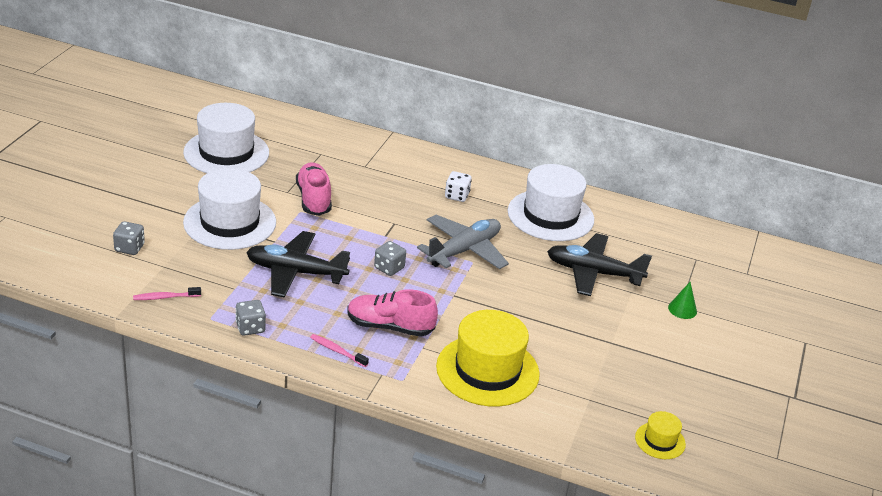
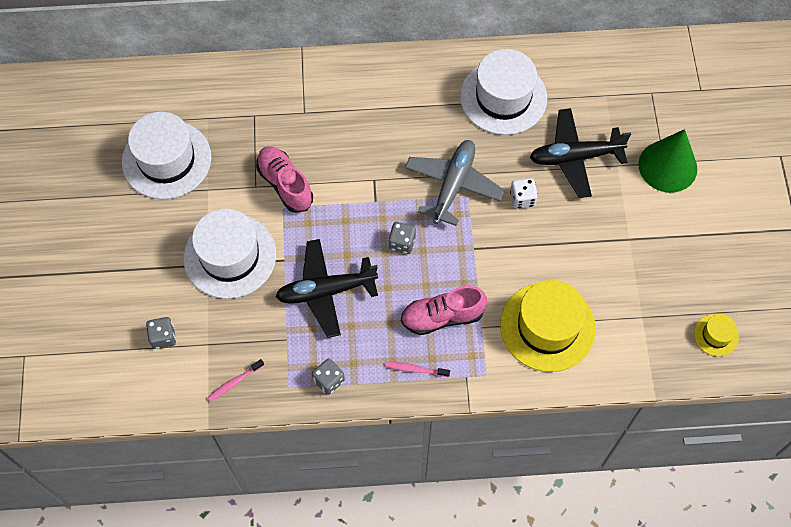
camera: 20 degrees left, 30 degrees up
(457, 196) = (408, 112): white dice -> white dice (522, 198)
(682, 309) = (667, 166): green cone -> green cone, size x2.16

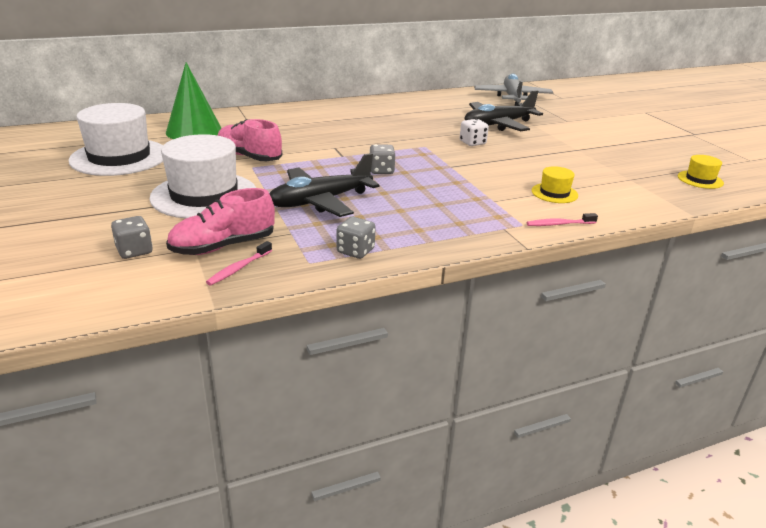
camera: 20 degrees left, 35 degrees down
(415, 369) = (448, 231): pink toothbrush -> pink toothbrush (559, 224)
(442, 317) = (450, 200): pink shoe -> pink shoe (223, 246)
(453, 185) = (408, 143): grey plane -> grey plane (512, 98)
(503, 97) = (420, 110): white hat -> none
(547, 327) = (554, 193): yellow hat -> yellow hat, size x0.47
(667, 166) = (571, 122): green cone -> green cone (194, 131)

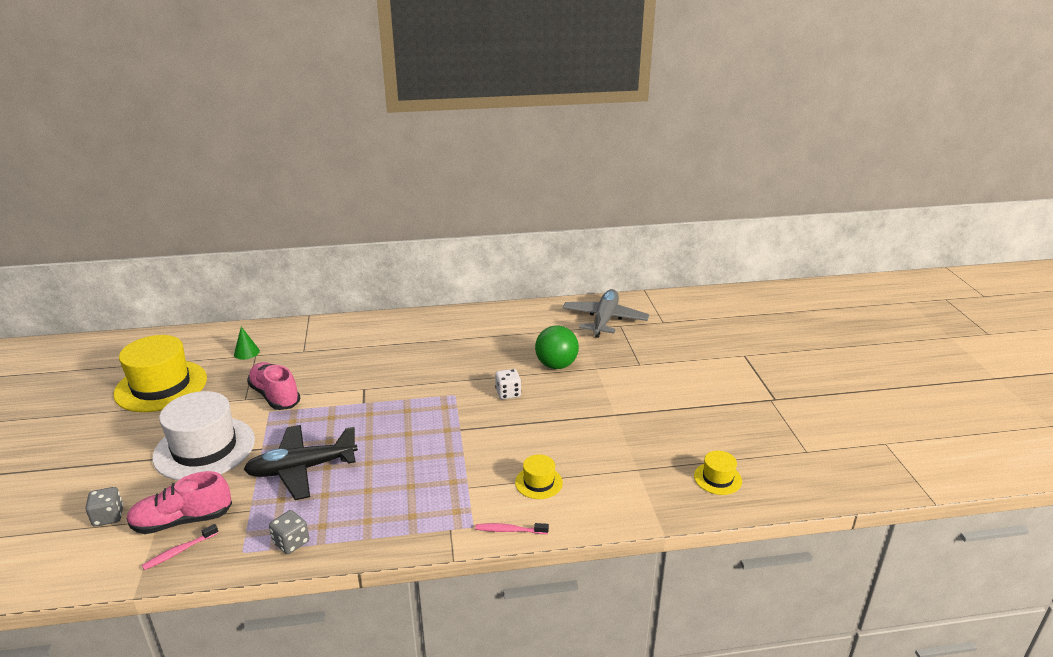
camera: 15 degrees right, 0 degrees up
(119, 157) = (161, 386): white hat -> yellow hat
(194, 131) = (246, 352): green cone -> green cone, size x0.46
(381, 170) = (387, 429): grey dice -> none
(498, 125) = (556, 365): black plane -> green ball

